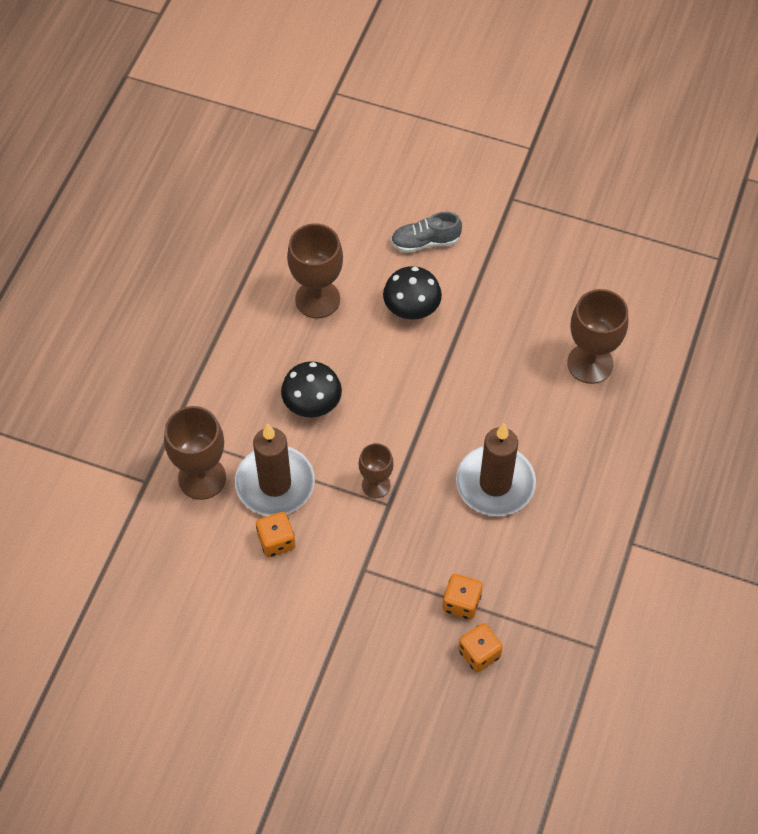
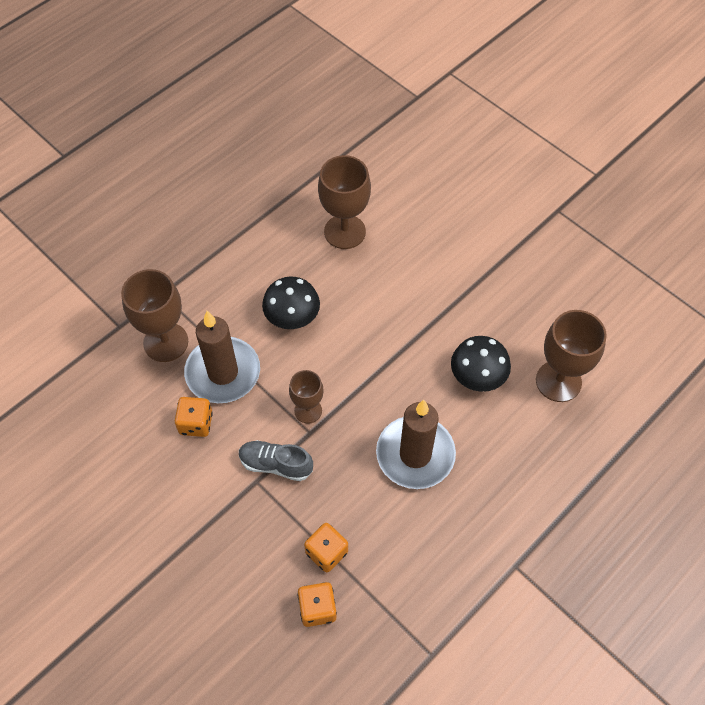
camera: 25 degrees right, 0 degrees up
(411, 308) = (421, 269): black mushroom -> black mushroom (477, 376)
(425, 242) = (462, 219): grey shoe -> grey shoe (276, 464)

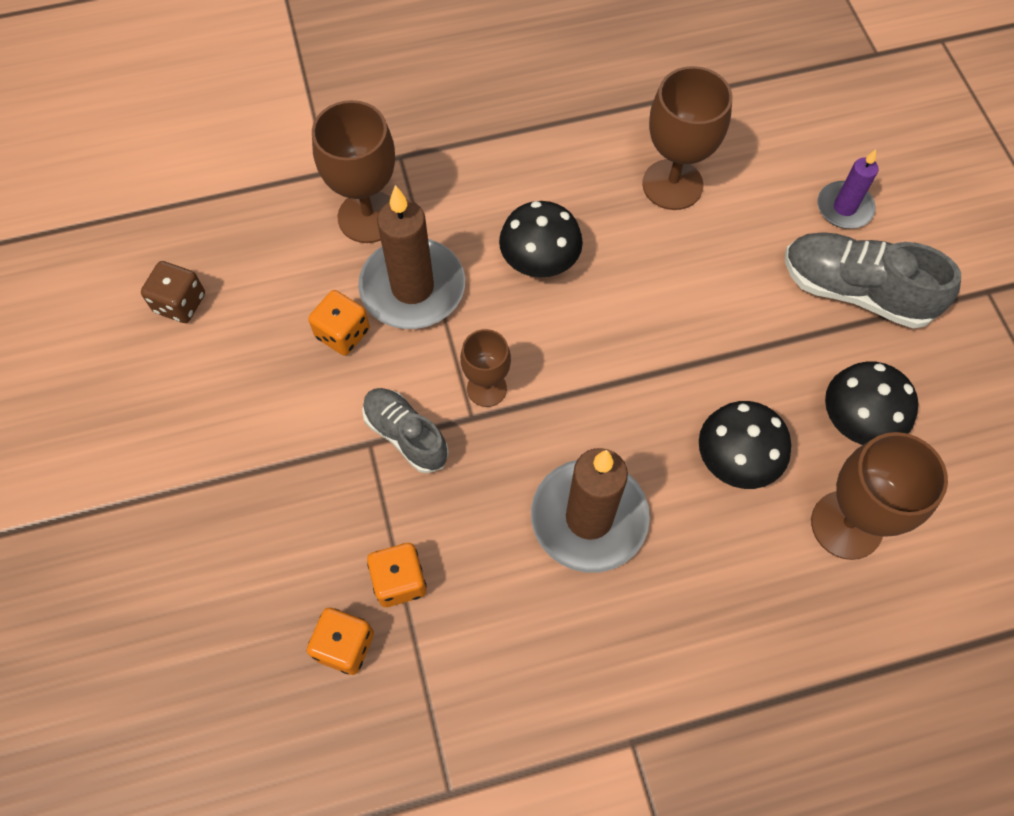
camera: 30 degrees right, 5 degrees up
(74, 459) = (180, 303): none -> brown dice
(452, 199) = (844, 208): none -> purple candle
(486, 245) = (855, 291): none -> grey shoe
(530, 319) = (858, 420): none -> black mushroom

